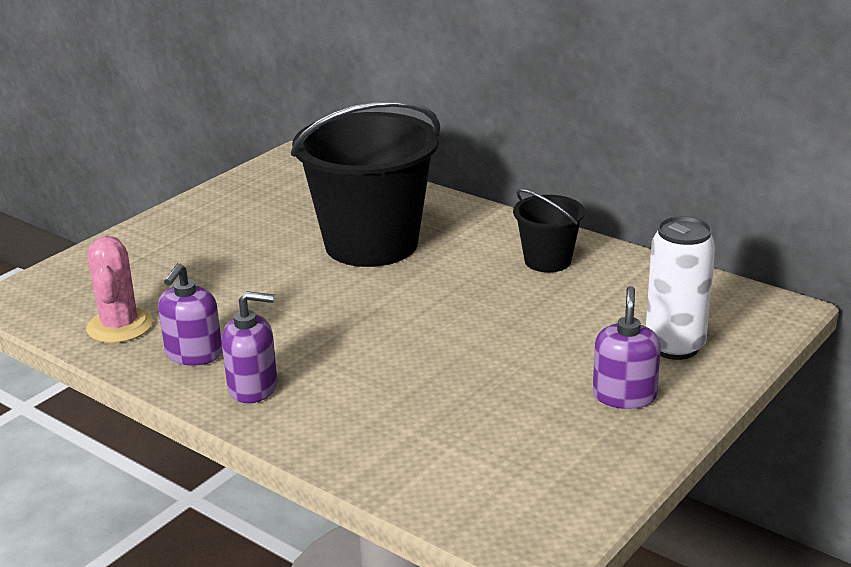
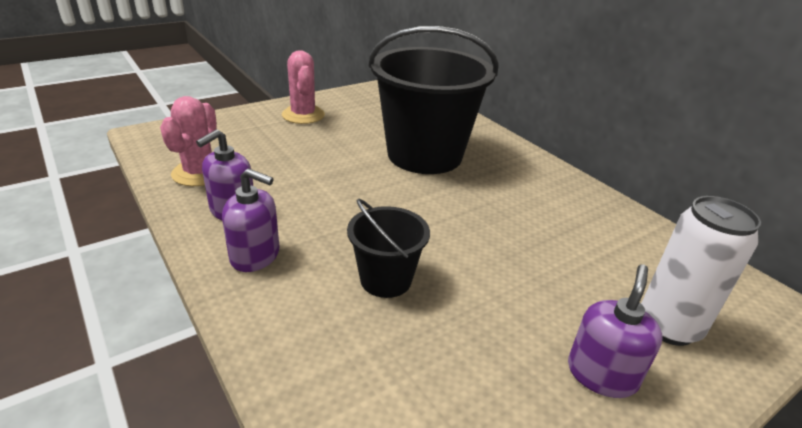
camera: 15 degrees right, 5 degrees up
(190, 229) = (303, 115): none -> pink cactus
(547, 261) = (563, 203): black bucket -> black bucket (386, 279)

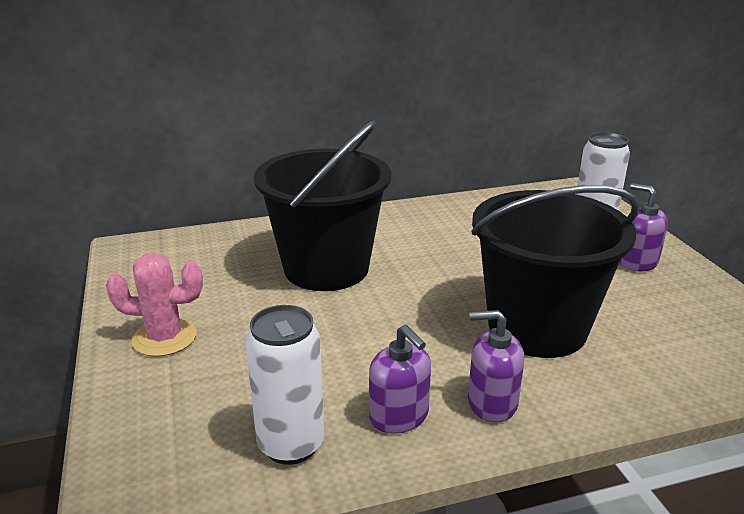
camera: 70 degrees left, 5 degrees down
(199, 173) = (291, 444): pink cactus -> white can
(255, 256) = (492, 403): purple soap dispenser -> purple soap dispenser turned 120 degrees counterclockwise
(386, 279) = (537, 328): black bucket -> black bucket, size x2.06

